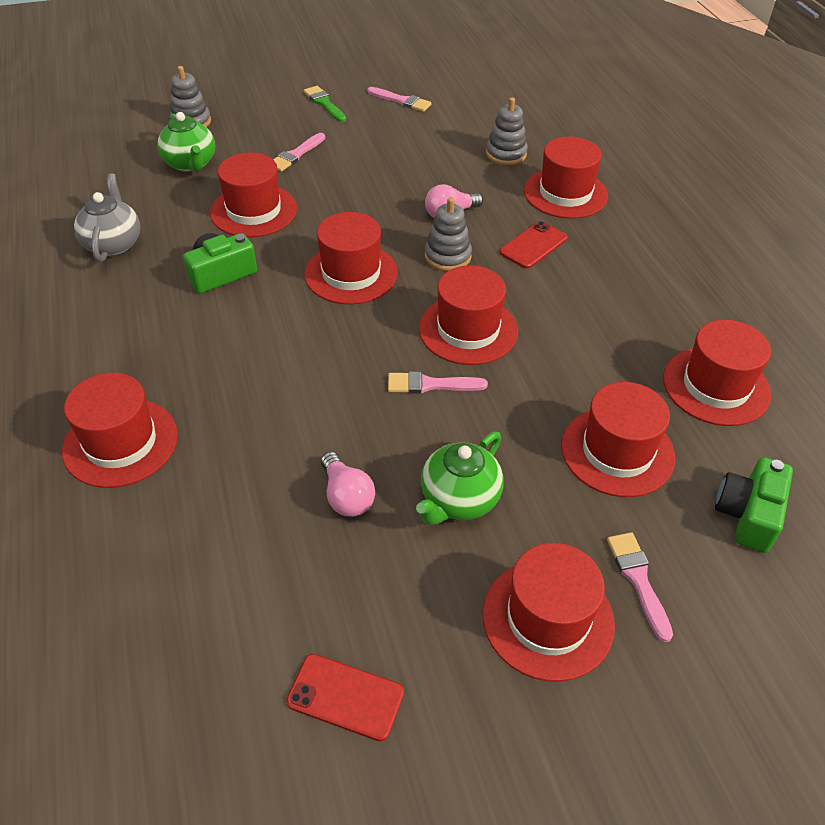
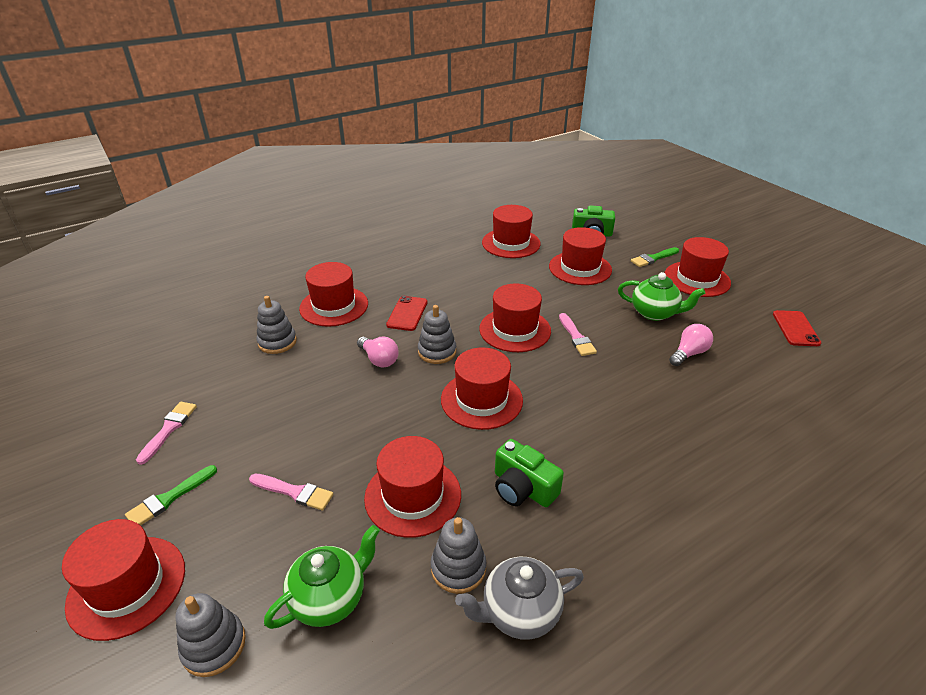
camera: 105 degrees left, 10 degrees down
(120, 442) = (746, 480): red hat -> red hat (127, 586)
(170, 222) = (458, 568): none -> grey stacking toy
(533, 245) = (407, 313): red phone -> red phone turned 75 degrees clockwise
(638, 580) = (653, 258): pink brush -> green brush

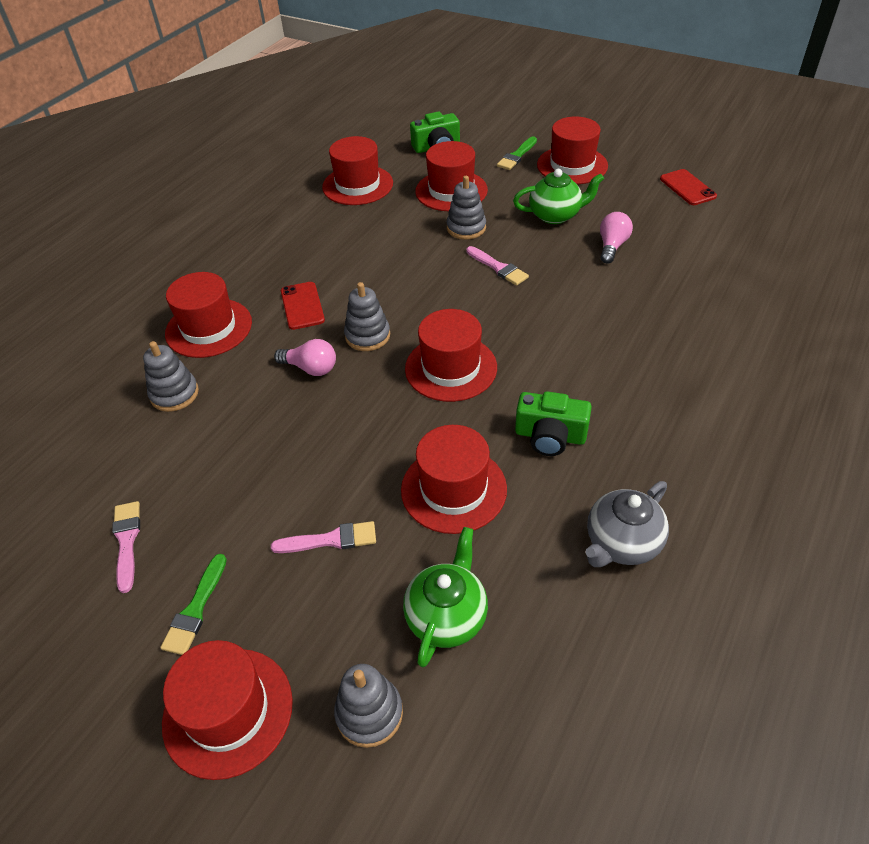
camera: 25 degrees left, 10 degrees up
(458, 568) = (544, 533): grey stacking toy -> grey stacking toy (466, 228)
(515, 330) = (431, 282): red hat -> none

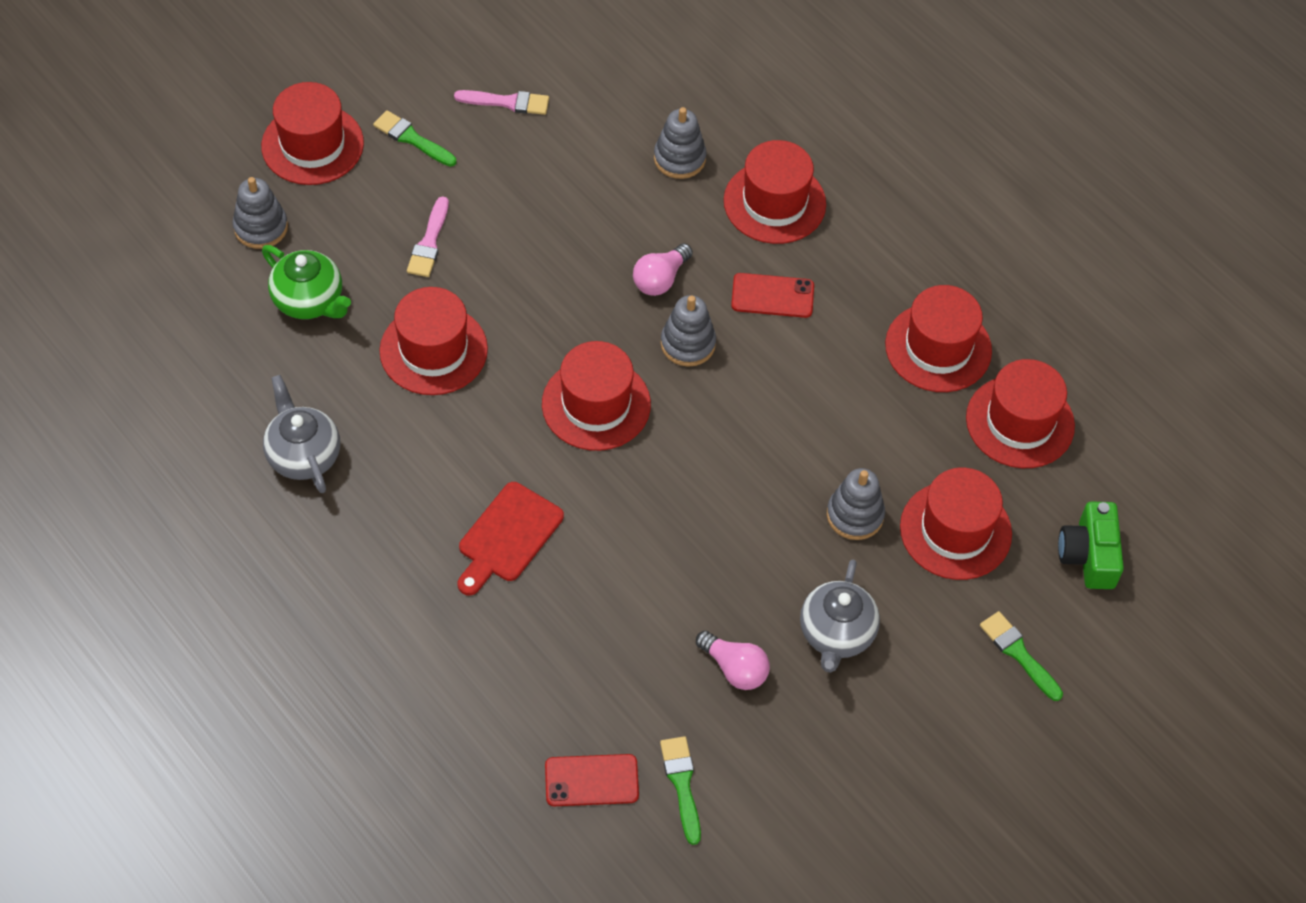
camera: 105 degrees right, 10 degrees up
(498, 268) = (751, 518): pink brush -> none
(550, 436) = (454, 455): green camera -> none
(555, 215) = (836, 634): green teapot -> grey teapot
(572, 165) = (959, 717): red hat -> red hat (938, 348)
(600, 378) = (507, 536): none -> red cutting board
(687, 188) = (829, 843): red phone -> red phone (591, 780)
(706, 246) = (682, 784): none -> green brush

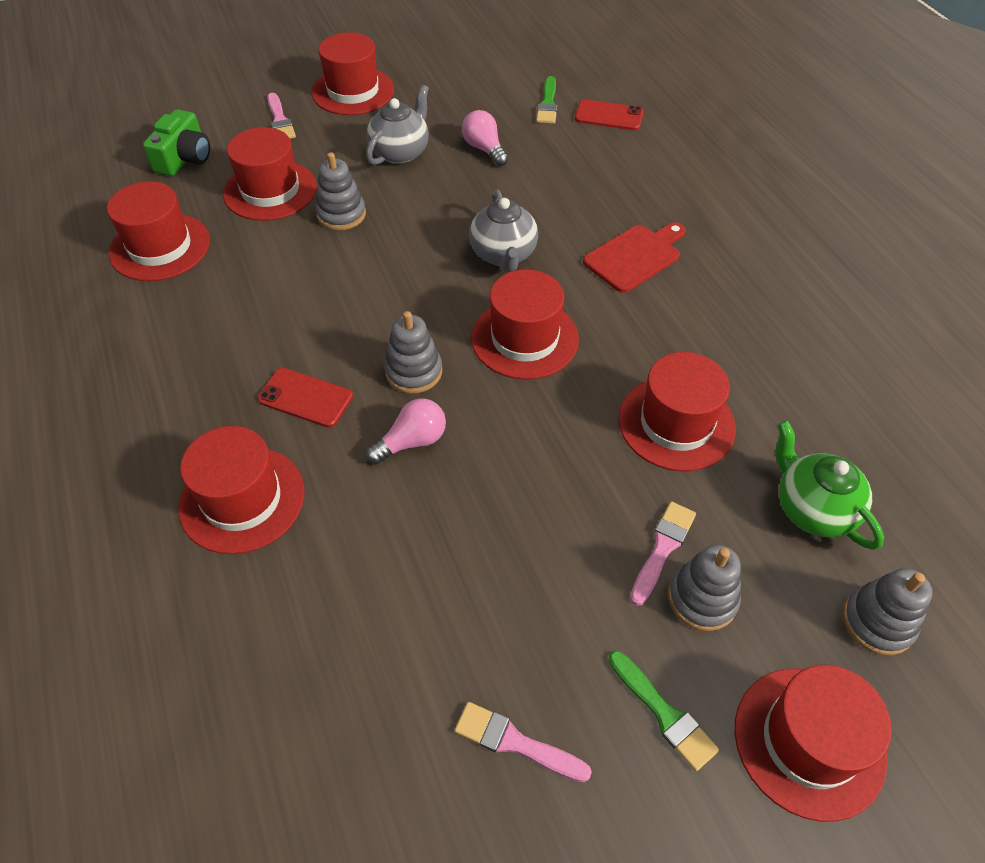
camera: 160 degrees left, 5 degrees down
(303, 455) = (818, 354): grey teapot -> grey teapot (503, 254)
(679, 158) = (321, 586): grey stacking toy -> grey stacking toy (702, 599)
(938, 348) = (181, 316): red hat -> red hat (353, 91)
(1018, 653) = (280, 120): green brush -> pink brush

